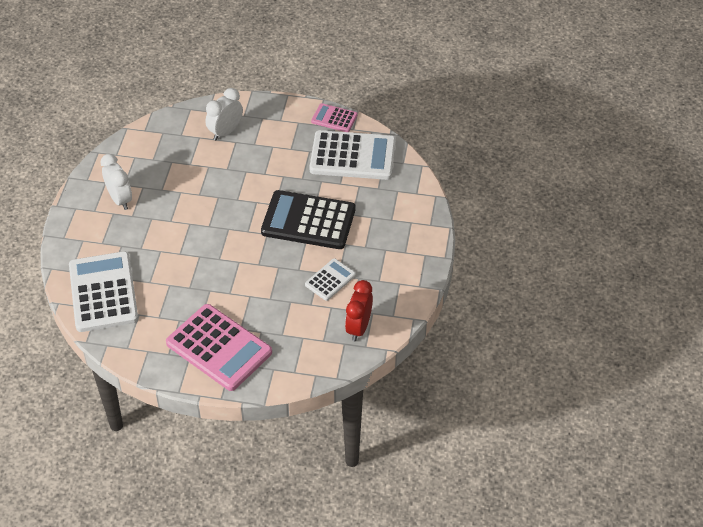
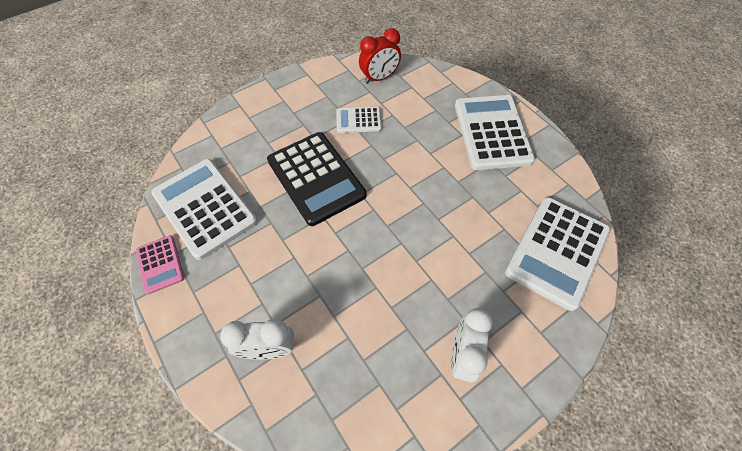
camera: 135 degrees left, 10 degrees up
(219, 348) = (492, 132): pink calculator -> white calculator

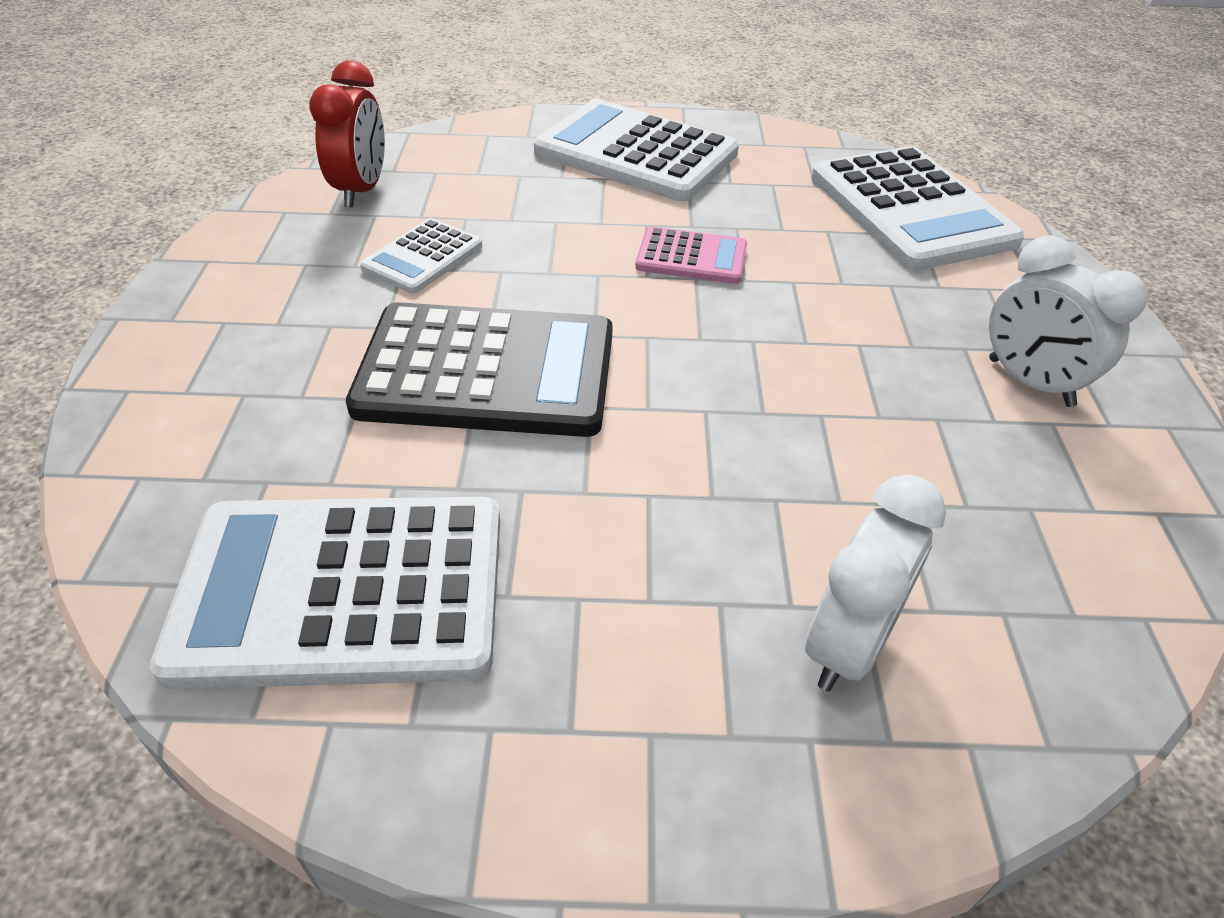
camera: 55 degrees left, 15 degrees down
(160, 264) = (412, 773): pink calculator -> pink calculator (691, 257)

